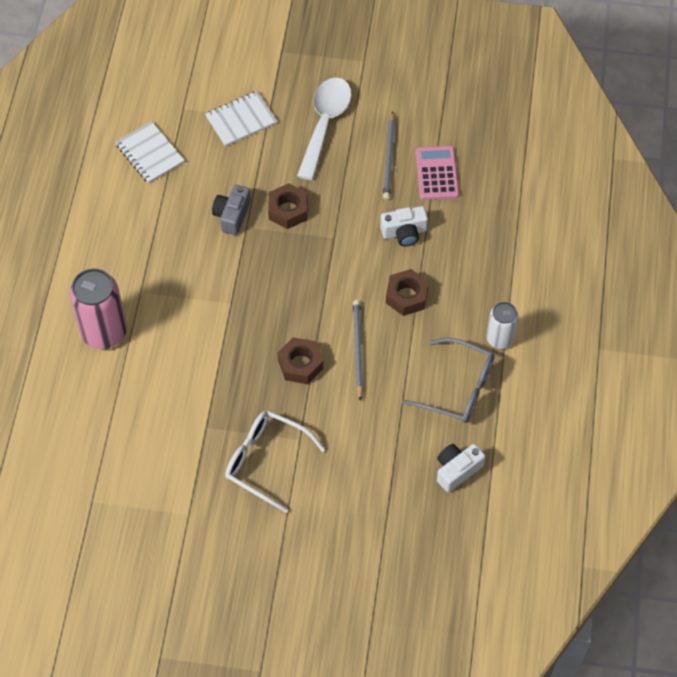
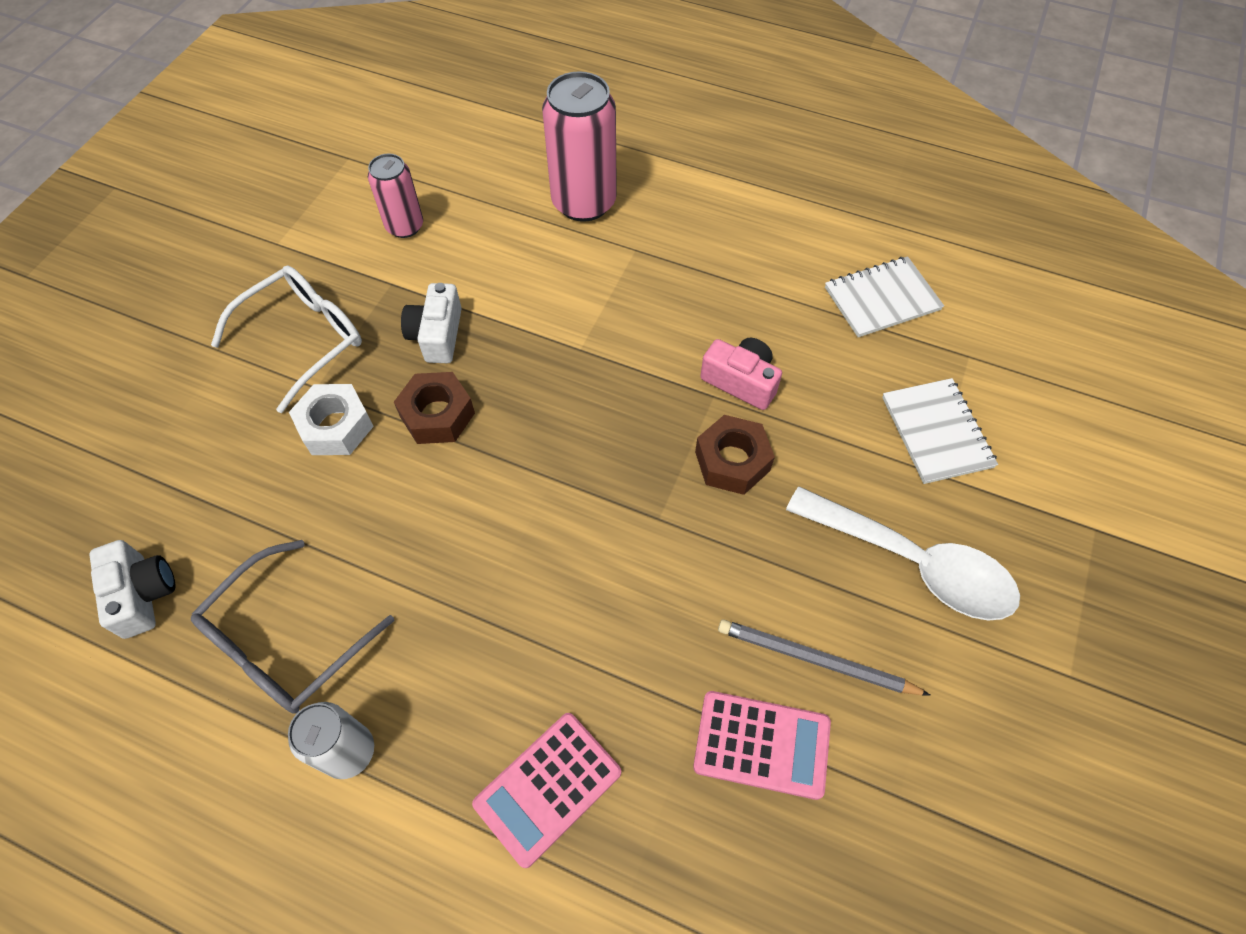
camera: 105 degrees right, 0 degrees up
(153, 437) = (405, 226): none -> pink can
(232, 215) = (741, 381): grey camera -> pink camera
(324, 416) = (336, 426): none -> white nut
(357, 349) = (429, 501): grey pencil -> none
(404, 232) = (637, 640): white camera -> white camera (437, 335)
(406, 296) = (501, 606): brown nut -> none
(486, 252) = (548, 788): none -> pink calculator

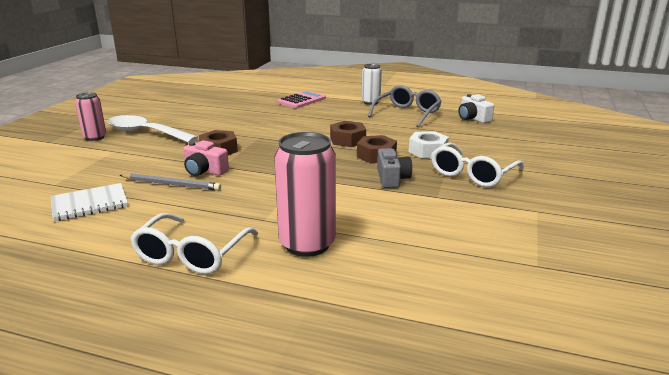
camera: 175 degrees right, 35 degrees down
(405, 226) = (449, 223): pink can -> pink can (95, 137)
(437, 335) = (392, 178): white camera -> grey camera
(474, 489) = (348, 140): none -> brown nut
(711, 196) = (192, 254): none -> white glasses
(761, 744) = (227, 107): pink calculator -> none
(816, 660) = (200, 117): grey pencil -> grey pencil (171, 184)
(936, 432) = (102, 161): white notebook -> none

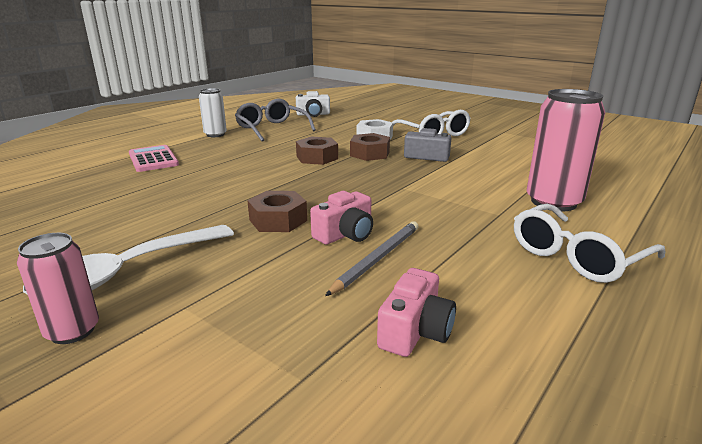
camera: 70 degrees left, 0 degrees up
(89, 204) = (415, 331): white notebook -> pink camera
(192, 254) = (577, 256): white glasses -> white glasses turned 105 degrees clockwise

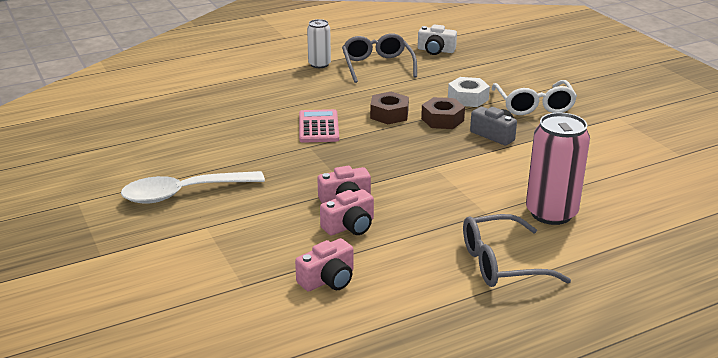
camera: 25 degrees right, 5 degrees up
(72, 331) = (140, 225): pink can -> none
(153, 159) = (250, 88): pink calculator -> pink calculator (318, 127)
(278, 220) = (306, 175): brown nut -> none
(377, 259) = (349, 226): grey pencil -> pink camera
(577, 256) = (502, 263): white glasses -> grey glasses

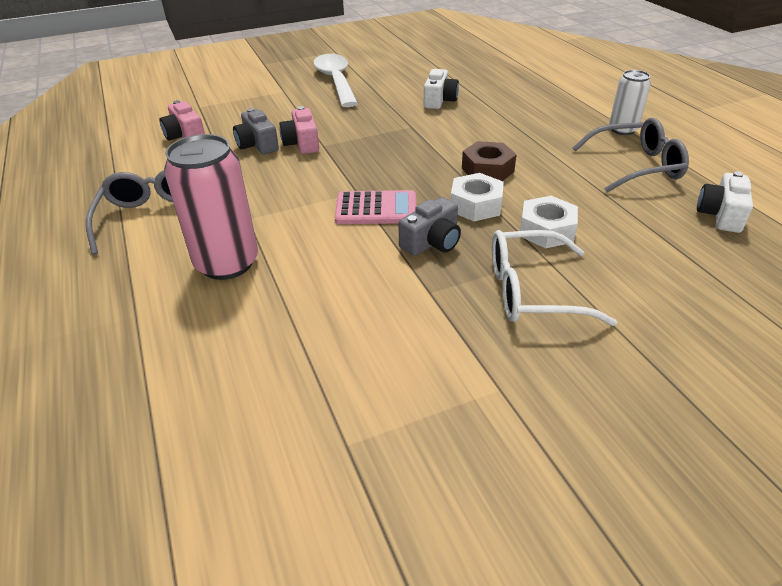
camera: 95 degrees right, 10 degrees up
(251, 133) = (439, 100): none -> white camera
(318, 127) = (453, 130): pink calculator -> pink calculator (376, 209)
(349, 226) = (257, 145): pink camera -> grey camera
(442, 120) = (476, 205): brown nut -> white nut

